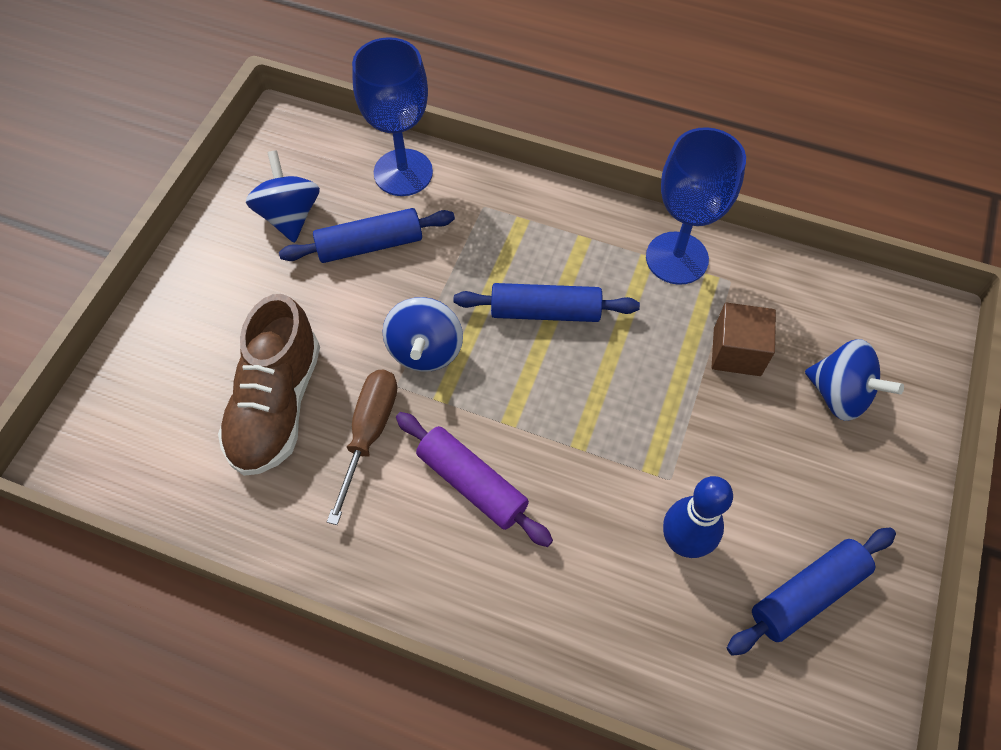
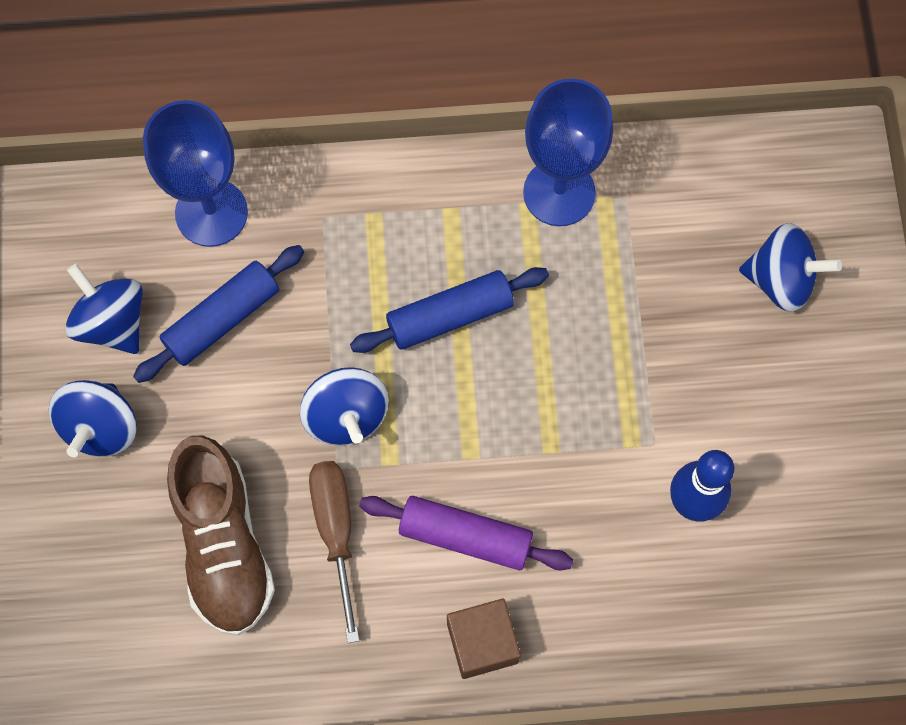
camera: 25 degrees left, 10 degrees up
(238, 282) = (101, 427): none -> blue spinning top
(737, 352) = (664, 276): brown cube -> brown cube (482, 643)
(807, 594) = (824, 500): blue rolling pin -> none

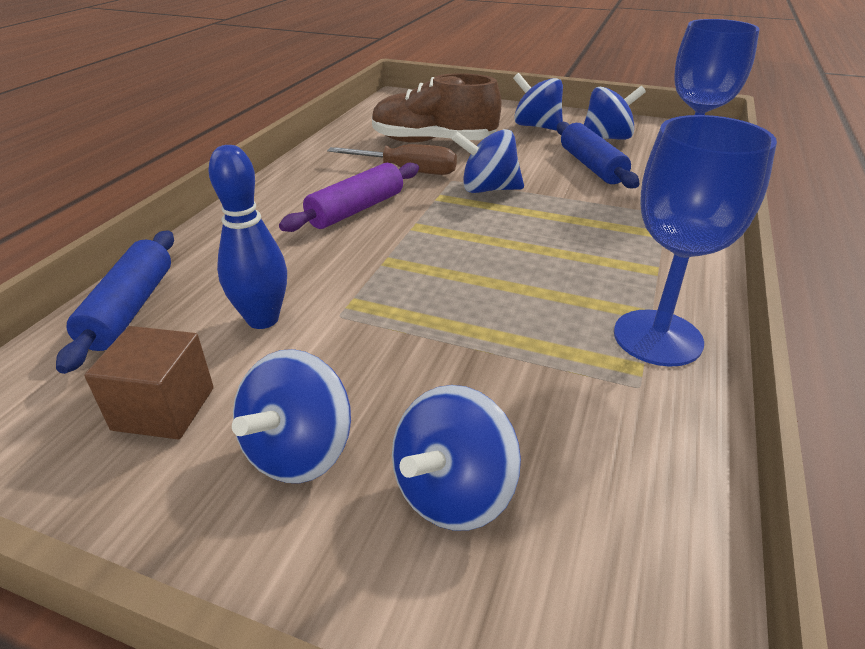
camera: 115 degrees right, 35 degrees down
(450, 316) = (544, 245): blue rolling pin -> blue rolling pin (130, 309)
(482, 643) = (277, 199): brown cube -> brown cube (164, 408)
(802, 385) = (299, 451): none -> blue spinning top

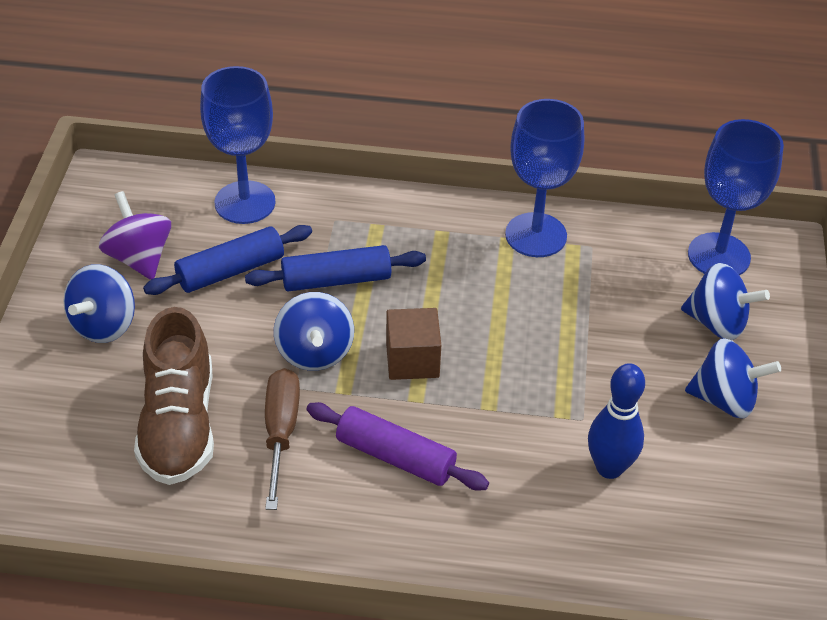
camera: 105 degrees left, 10 degrees up
(130, 309) = (636, 573): blue rolling pin -> blue rolling pin (336, 280)
(164, 408) = (727, 487): brown cube -> brown cube (412, 360)
(607, 138) = (139, 258): blue spinning top -> purple spinning top
(624, 552) = (719, 256): none -> blue goblet

